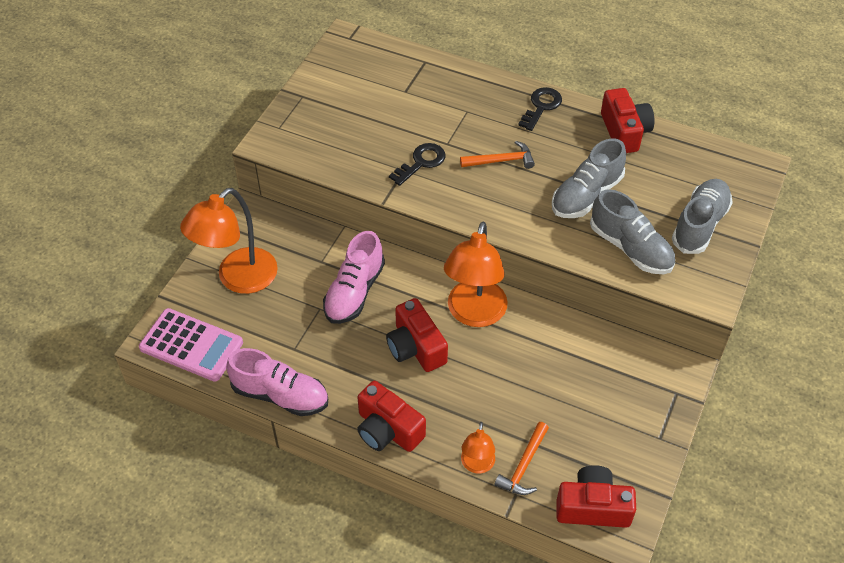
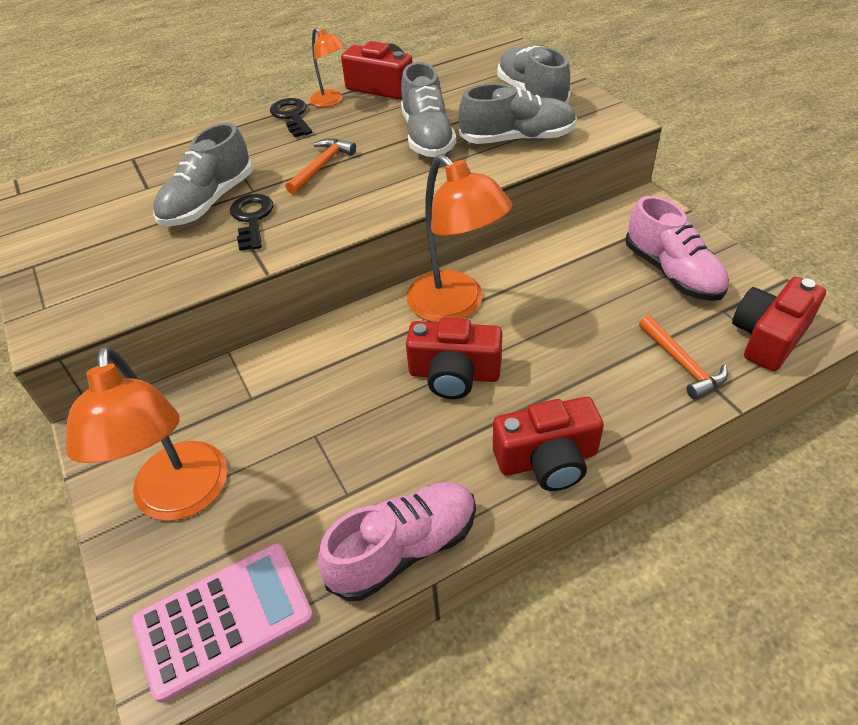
camera: 50 degrees left, 5 degrees down
(354, 292) = (326, 389): pink shoe -> pink shoe (672, 272)
(418, 130) = (208, 202): none -> grey shoe
(477, 465) = (656, 402): orange lamp -> orange lamp (331, 101)

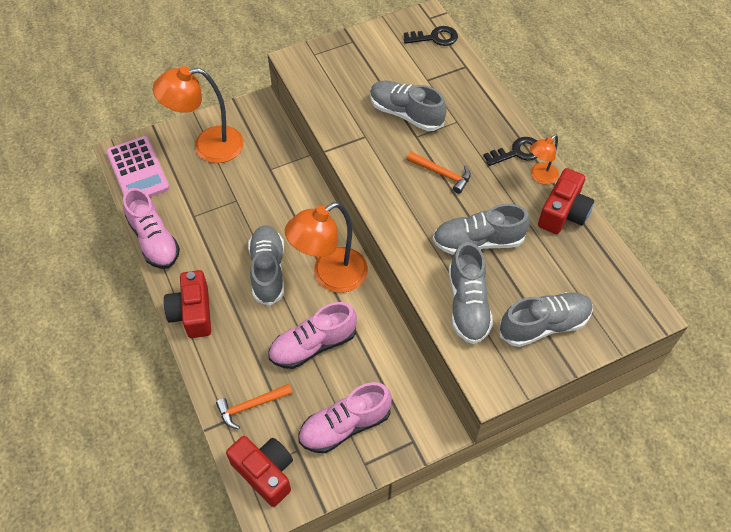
camera: 90 degrees right, 10 degrees up
(252, 218) = (383, 139): black key -> black key (435, 38)
(454, 374) = (268, 271): red camera -> grey shoe
(569, 312) = (313, 345): none -> pink shoe

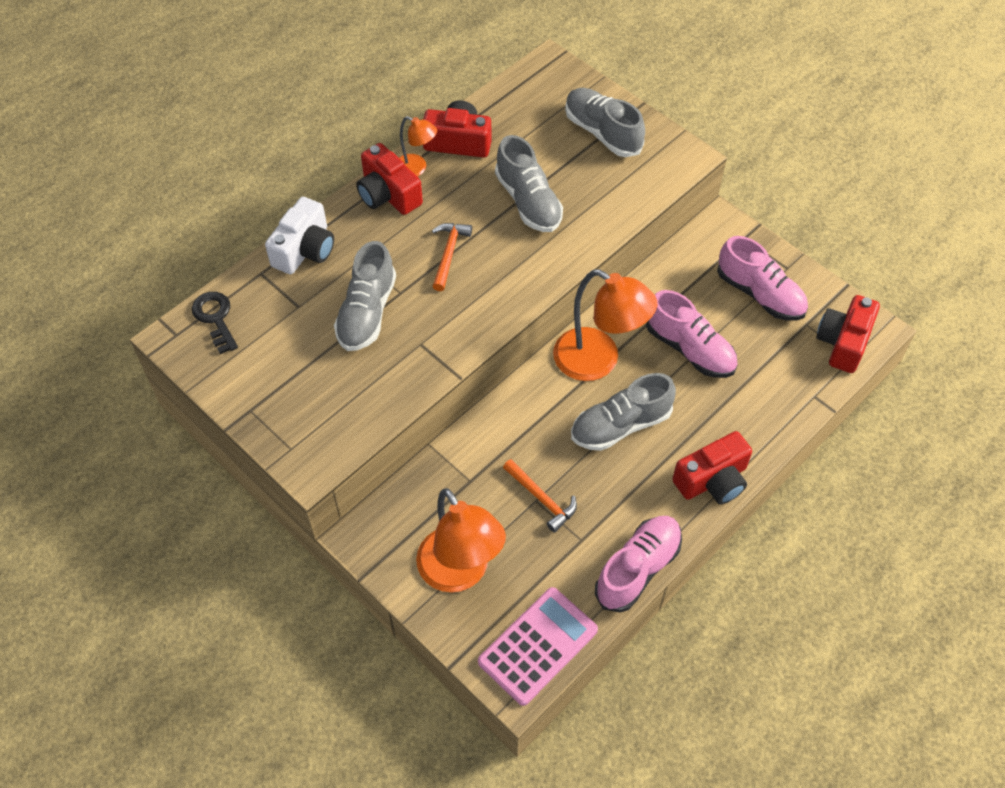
camera: 110 degrees left, 0 degrees up
(251, 406) = (786, 379): orange hammer -> orange hammer (541, 498)
(467, 304) = (609, 192): grey shoe -> none
(478, 93) = (305, 250): none -> white camera
(517, 152) = (388, 194): black key -> red camera

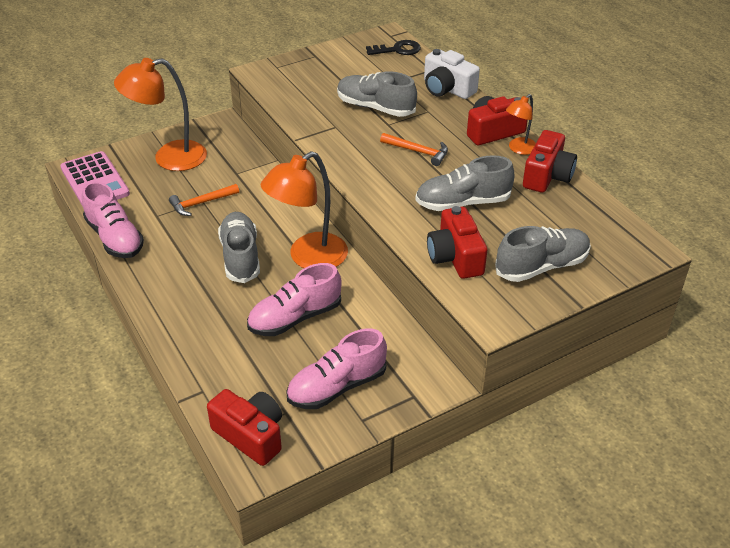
camera: 105 degrees right, 15 degrees down
(712, 480) = (160, 297): red camera -> red camera (455, 257)

